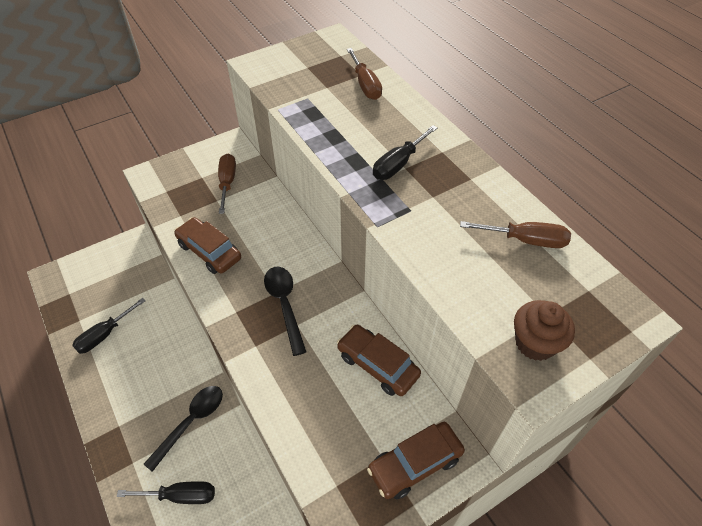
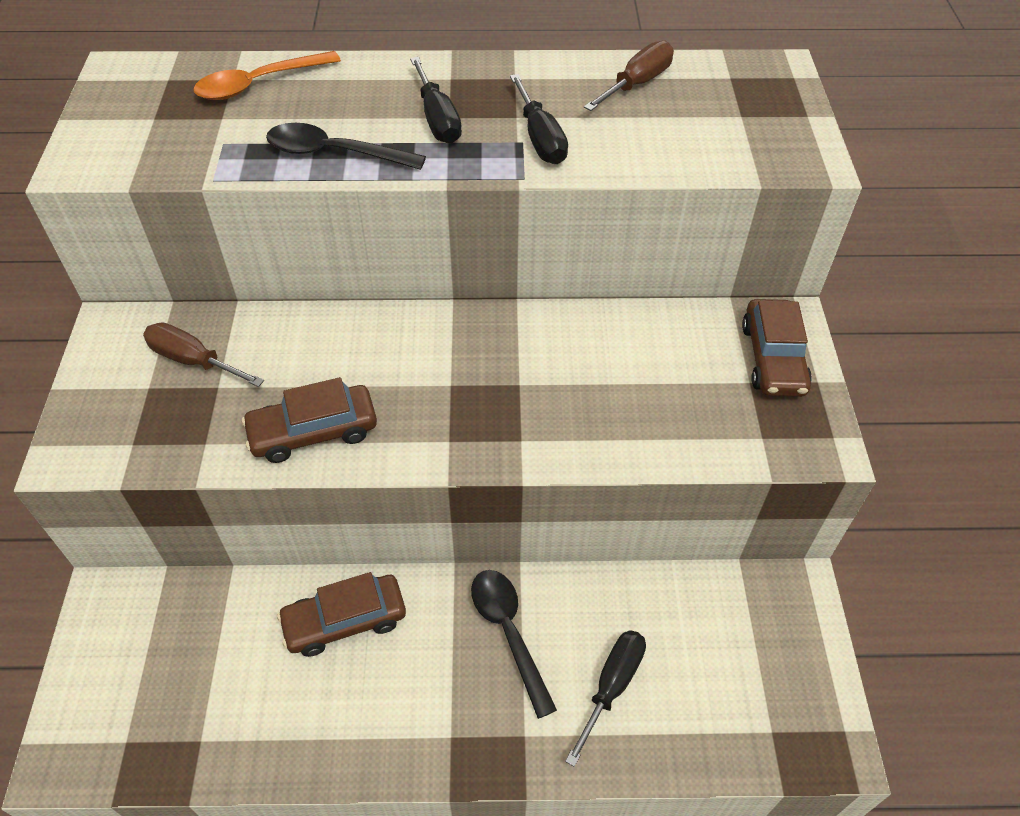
camera: 60 degrees left, 0 degrees up
(104, 335) = (264, 707): black screwdriver -> black screwdriver (540, 138)
(285, 305) = (479, 384): black spoon -> black spoon (335, 153)
(365, 85) = (259, 84): brown screwdriver -> orange spoon
(377, 365) = (632, 333): brown car -> brown car (345, 621)
(535, 343) = (769, 139): brown cupcake -> none

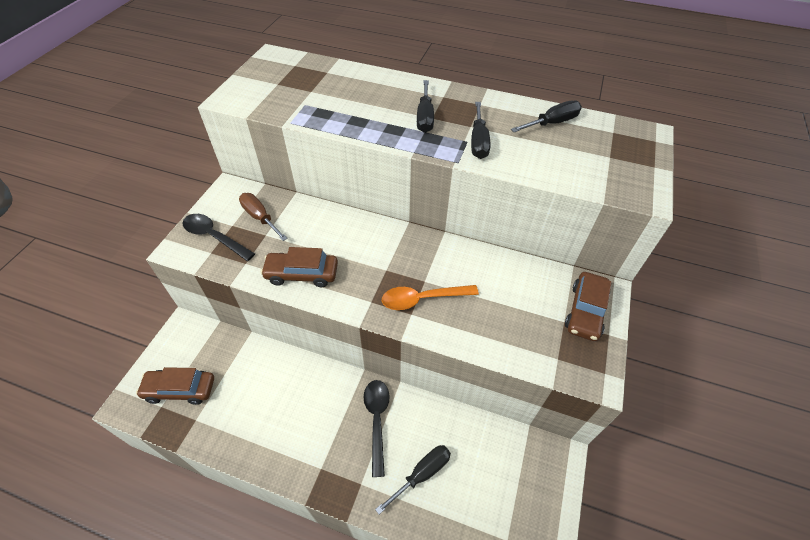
camera: 20 degrees right, 0 degrees up
(259, 84) = (339, 77): orange spoon -> orange spoon (423, 299)
(335, 153) = (359, 123): black spoon -> black spoon (214, 237)
(345, 621) = (293, 381): brown car -> brown car (180, 389)
(637, 84) = (552, 123): brown screwdriver -> black screwdriver

